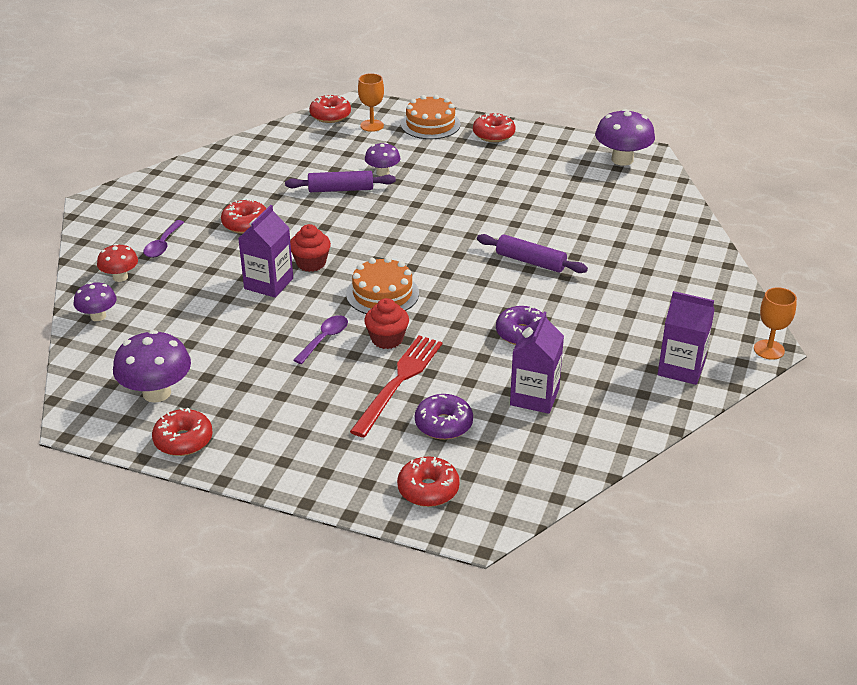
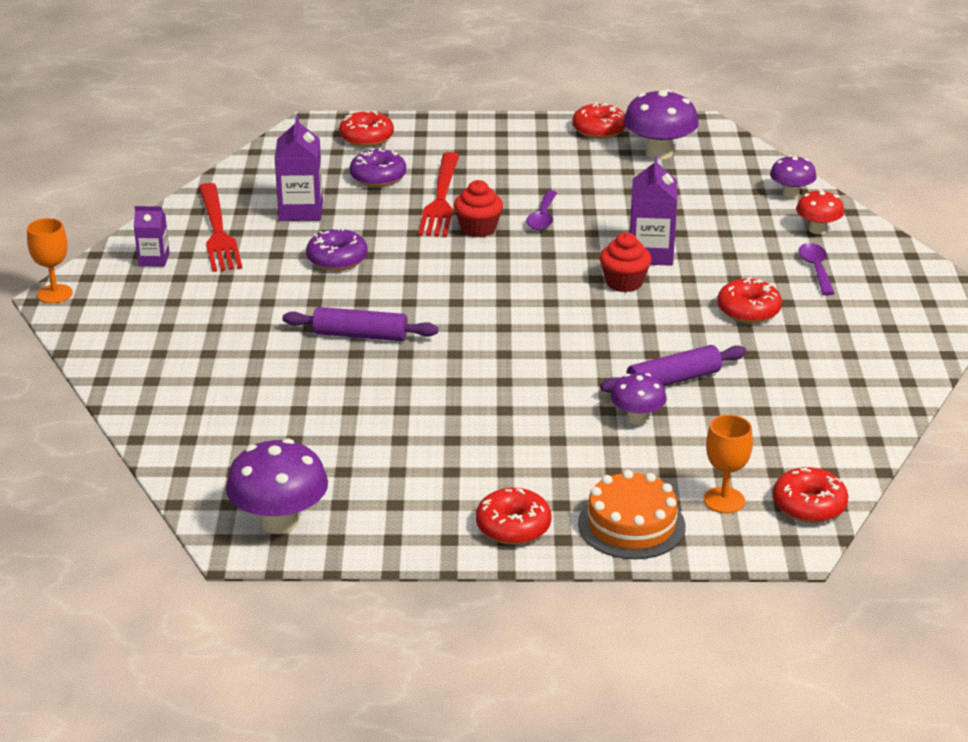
camera: 160 degrees right, 5 degrees down
(382, 294) = (515, 268): orange cake -> none
(618, 389) = (217, 231): none -> red fork
(681, 368) = (154, 259): purple carton -> purple carton, size x0.61

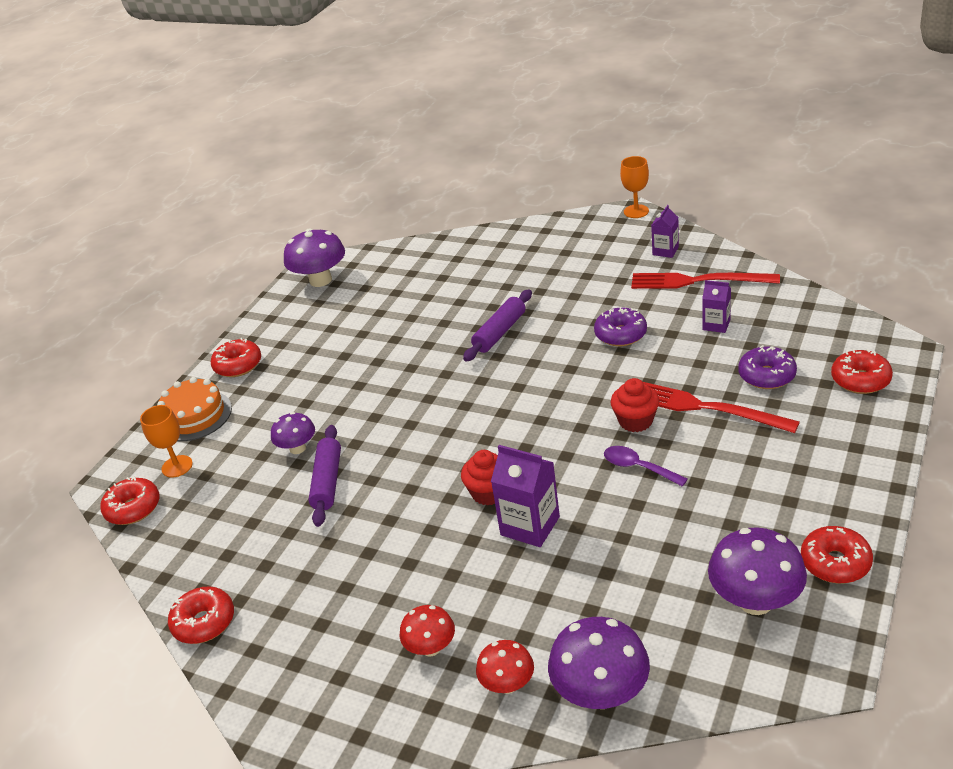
camera: 120 degrees right, 5 degrees up
(301, 211) = (716, 325): purple carton -> purple carton, size x0.61
(748, 311) = (392, 564): red donut -> red donut (204, 622)
(791, 194) = (601, 693): purple mushroom -> purple mushroom, size x1.68
(816, 269) = (431, 648): purple spoon -> red mushroom

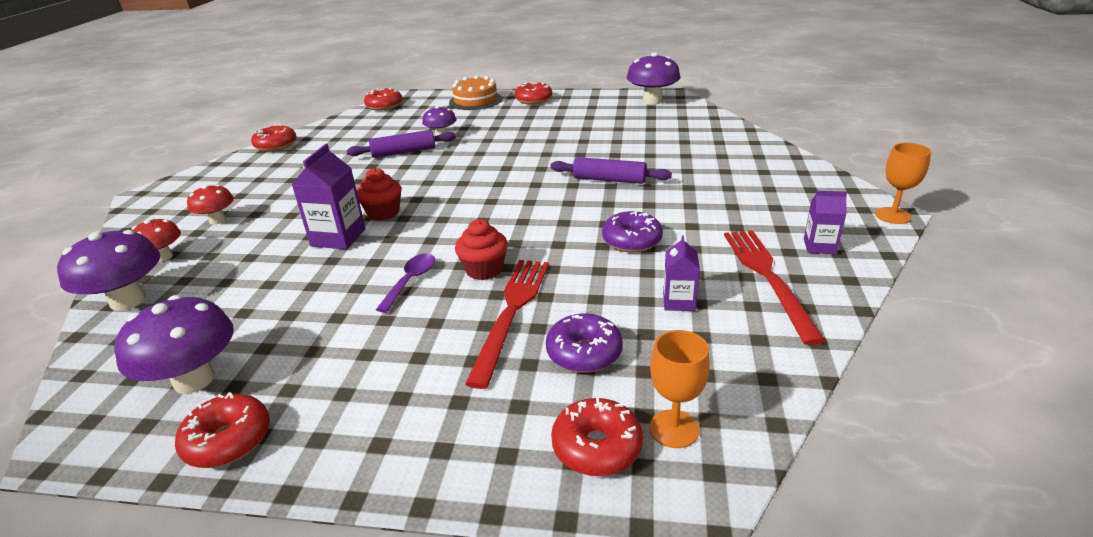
camera: 70 degrees right, 5 degrees down
(177, 466) = (423, 107): orange goblet -> orange goblet (674, 429)

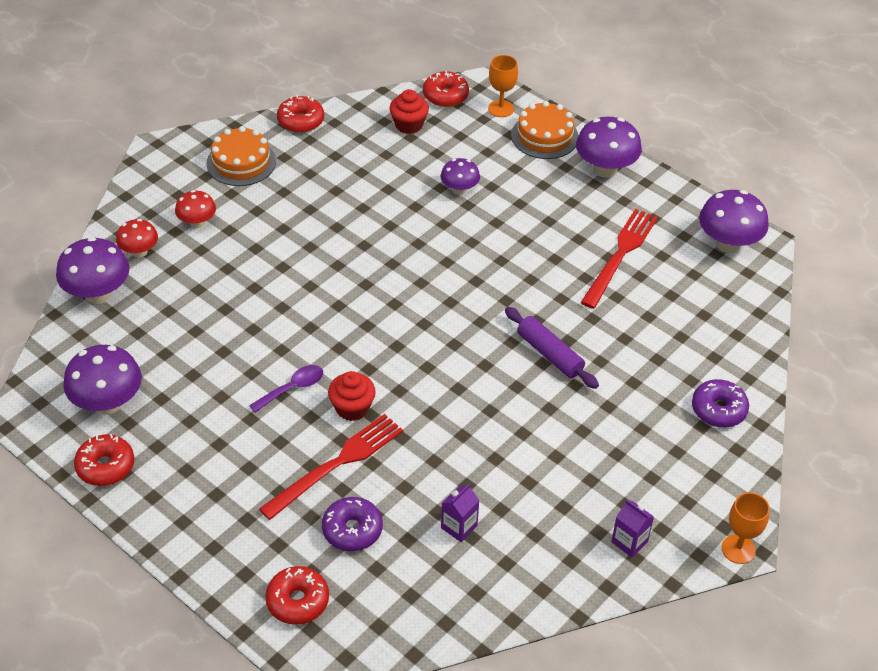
camera: 30 degrees right, 15 degrees up
(237, 178) = (241, 162): none -> orange cake
(338, 237) = (273, 302): purple carton -> none
(383, 213) = (327, 289): red cupcake -> red cupcake (409, 125)
(403, 152) = (405, 200): purple rolling pin -> none
(533, 100) = (605, 169): red donut -> purple mushroom
(631, 241) = (489, 444): purple donut -> purple donut (718, 410)
(674, 429) = (352, 618): orange goblet -> orange goblet (501, 108)
(768, 277) = (549, 546): red fork -> red fork (620, 255)

